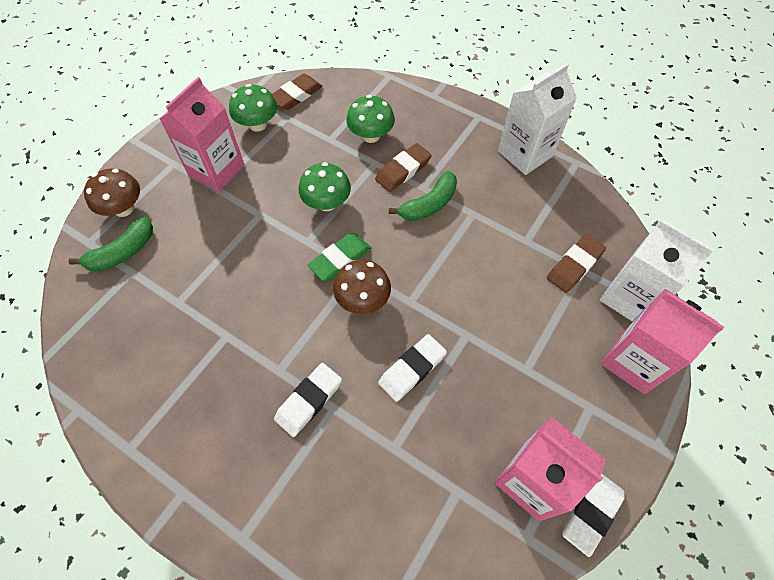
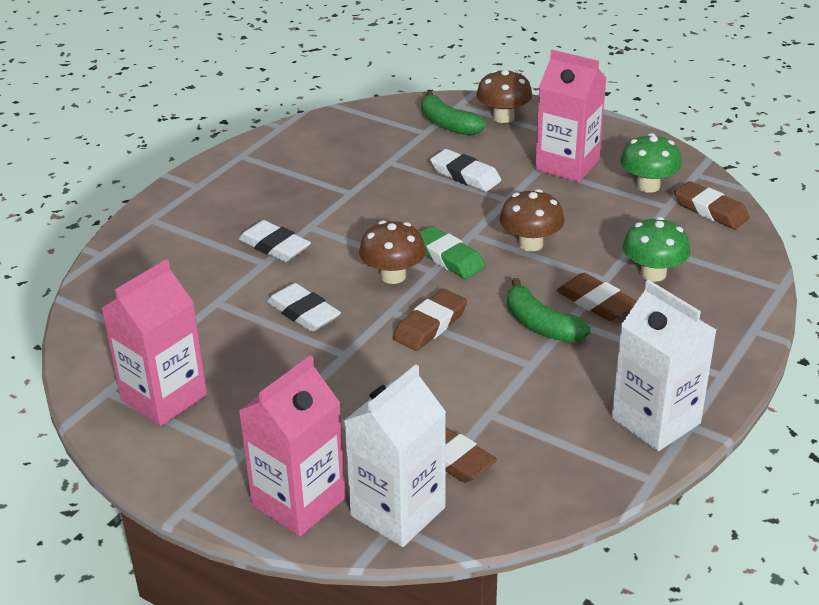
camera: 90 degrees right, 25 degrees down
(327, 203) = (530, 244): green mushroom -> brown mushroom
(429, 274) = (430, 325): none -> brown eraser
(591, 513) = (119, 441): white eraser -> white eraser (465, 175)

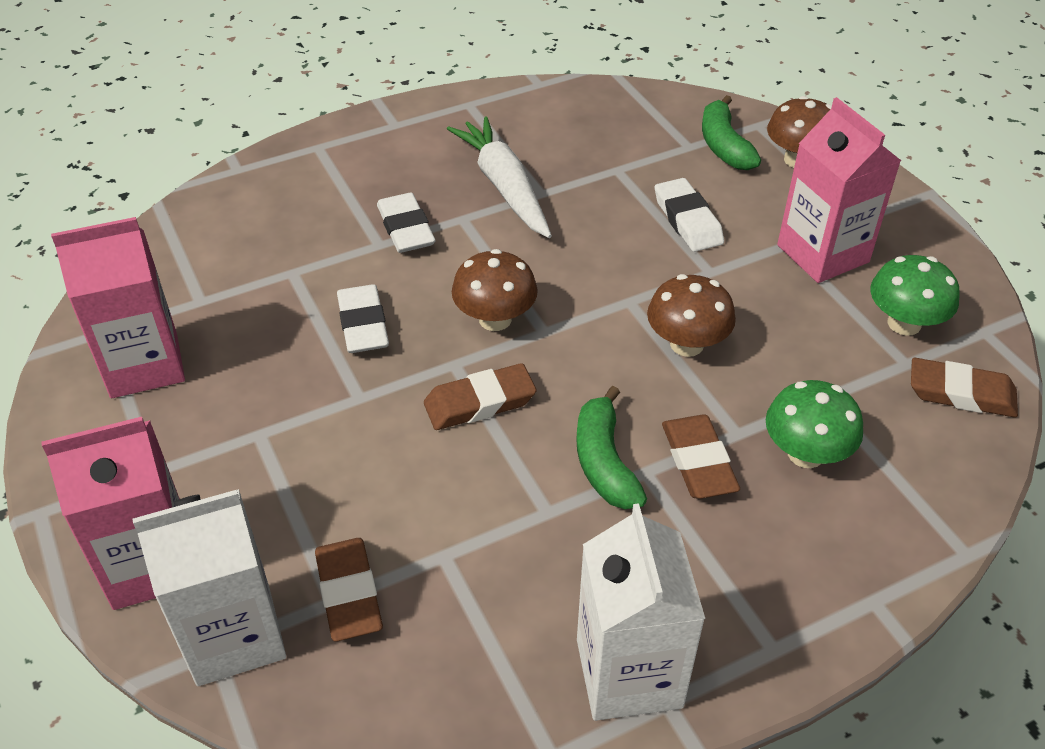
camera: 30 degrees right, 10 degrees up
(320, 197) = (504, 186): none -> white carrot
(448, 257) = (575, 321): green eraser -> none
(710, 210) = (961, 393): brown eraser -> brown eraser turned 60 degrees counterclockwise

